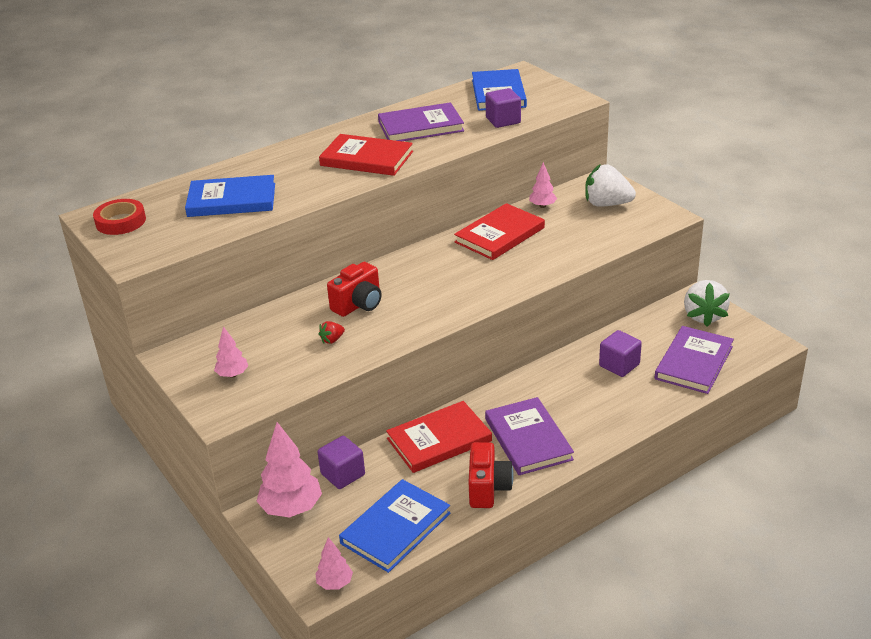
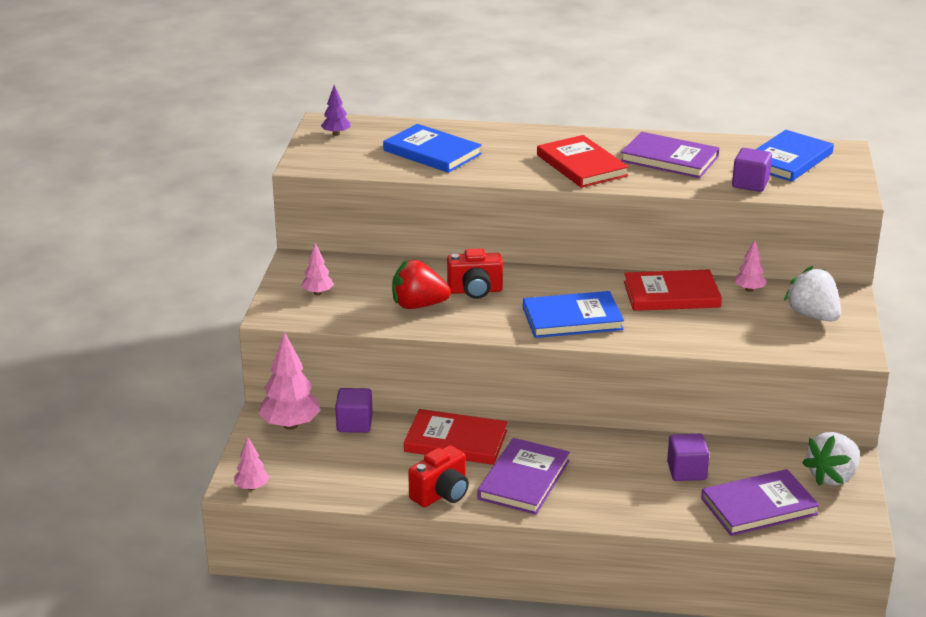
camera: 40 degrees right, 5 degrees down
(120, 221) = (336, 134): red tape -> purple tree
(332, 340) = (418, 305): red strawberry -> red strawberry, size x2.20
(395, 528) = (339, 479): blue book -> blue book (572, 318)

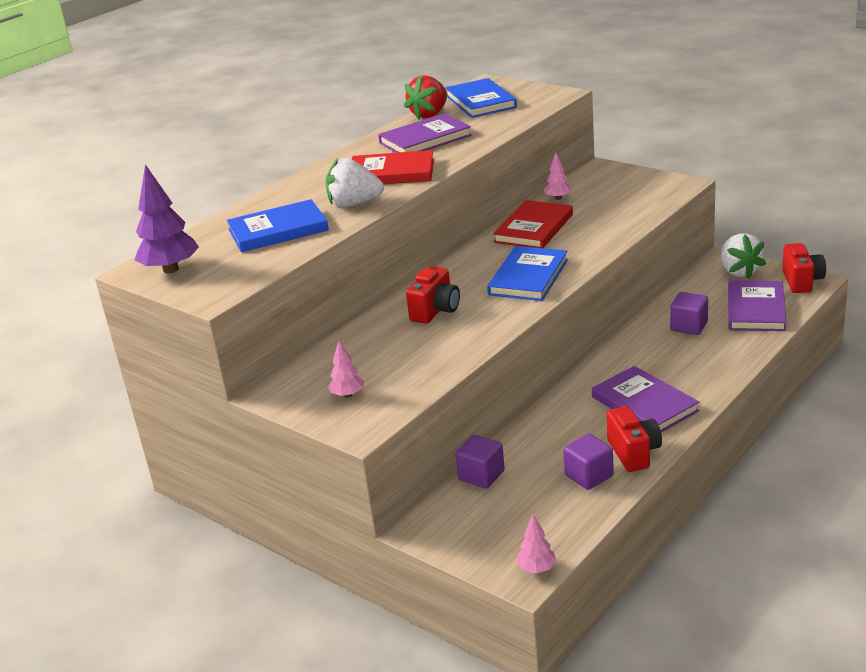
camera: 55 degrees left, 0 degrees up
(290, 425) = (448, 517): pink tree -> none
(336, 134) = (171, 269): purple tree -> purple tree, size x1.85
(418, 305) = (430, 344): red strawberry -> red strawberry (429, 114)
(455, 441) = (558, 424): red book -> none
(750, 184) = (503, 121): purple cube -> purple cube (589, 476)
(813, 315) = (618, 185): white strawberry -> white strawberry (354, 204)
(850, 525) = (801, 281): none -> red camera

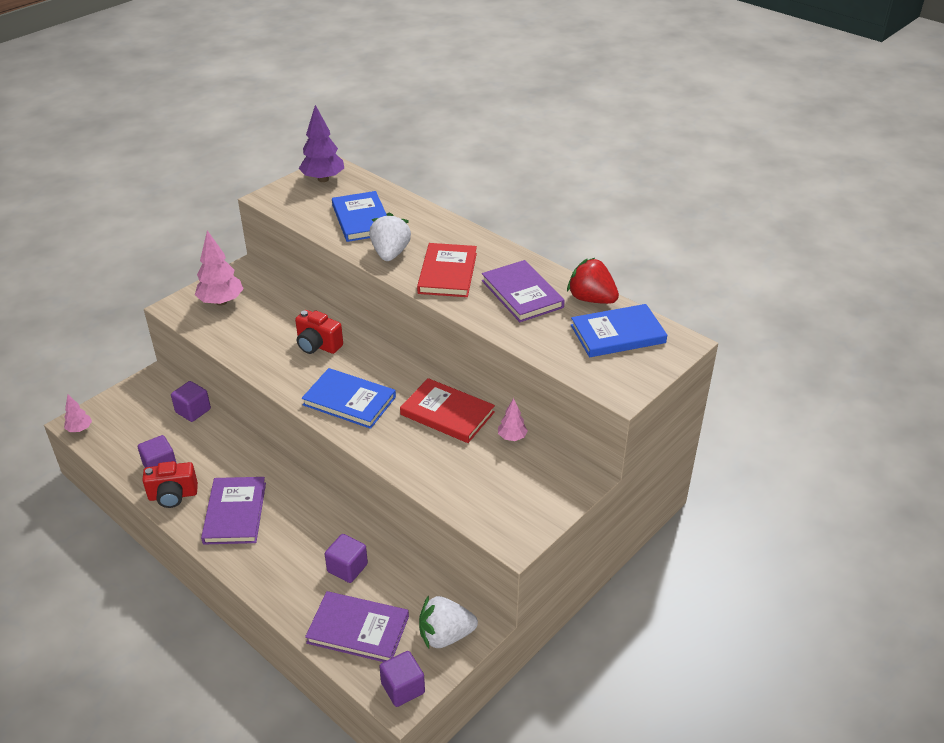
camera: 90 degrees right, 10 degrees up
(348, 395) = (221, 302): pink tree -> pink tree, size x1.85
(644, 404) = (235, 513): purple book -> purple book turned 60 degrees counterclockwise
(801, 281) = (403, 688): red camera -> purple cube

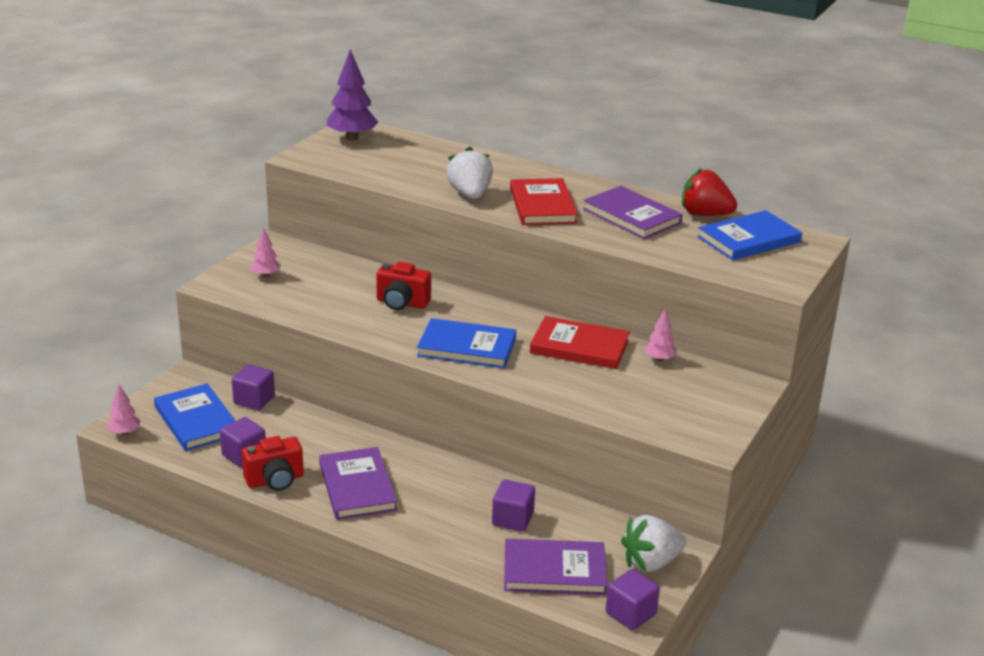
camera: 15 degrees left, 10 degrees down
(221, 302) = (266, 275): pink tree -> pink tree, size x0.54
(361, 219) = (418, 169): blue book -> blue book (196, 421)

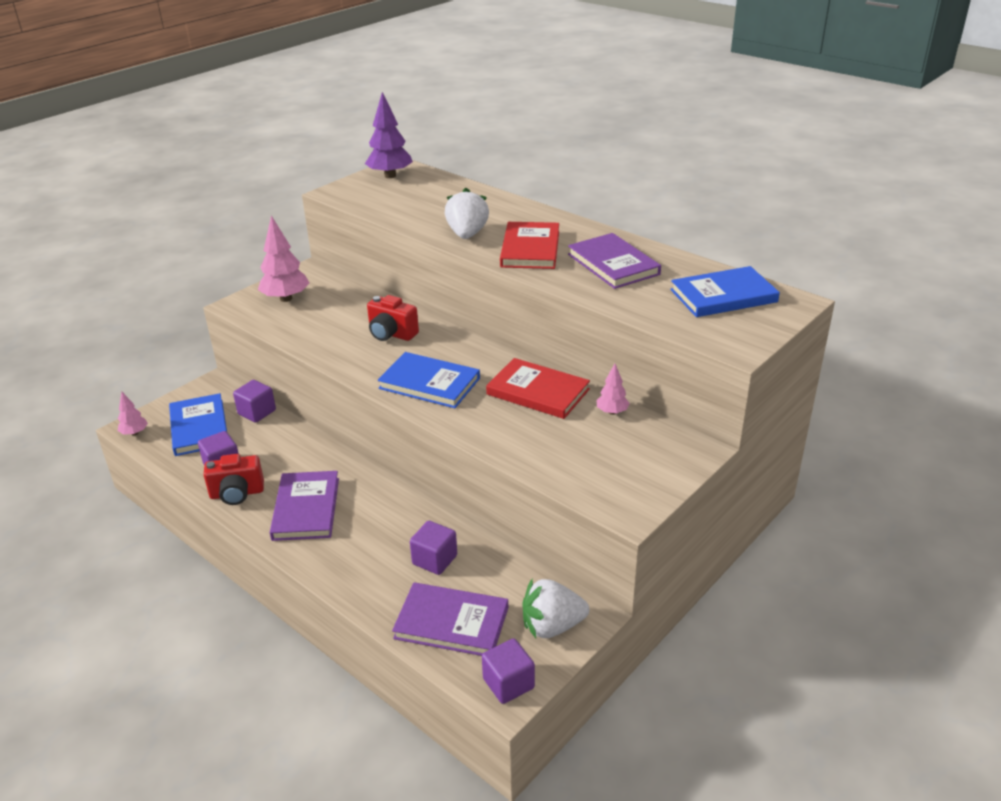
camera: 15 degrees right, 5 degrees up
(266, 275) = (286, 298): pink tree -> pink tree, size x1.85
(705, 214) = (689, 266): red strawberry -> none

